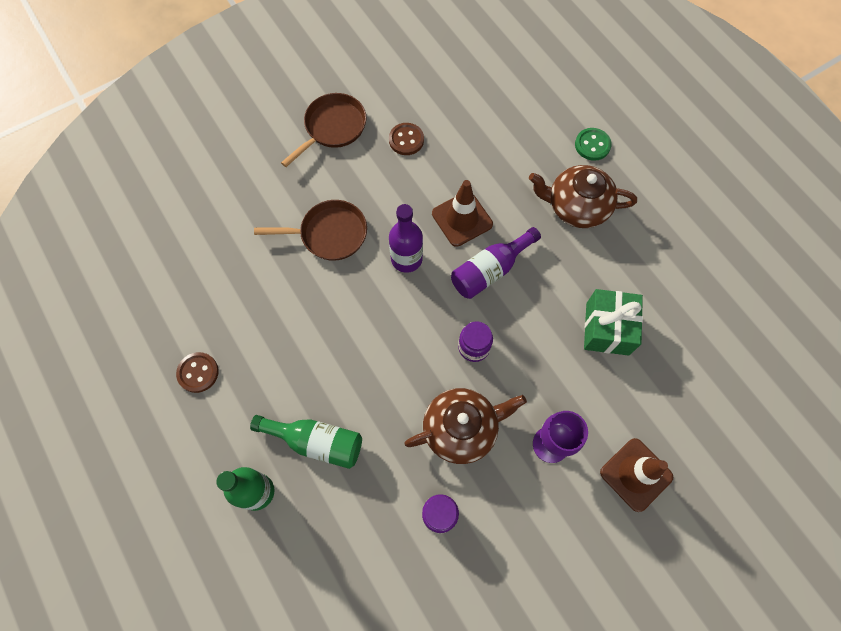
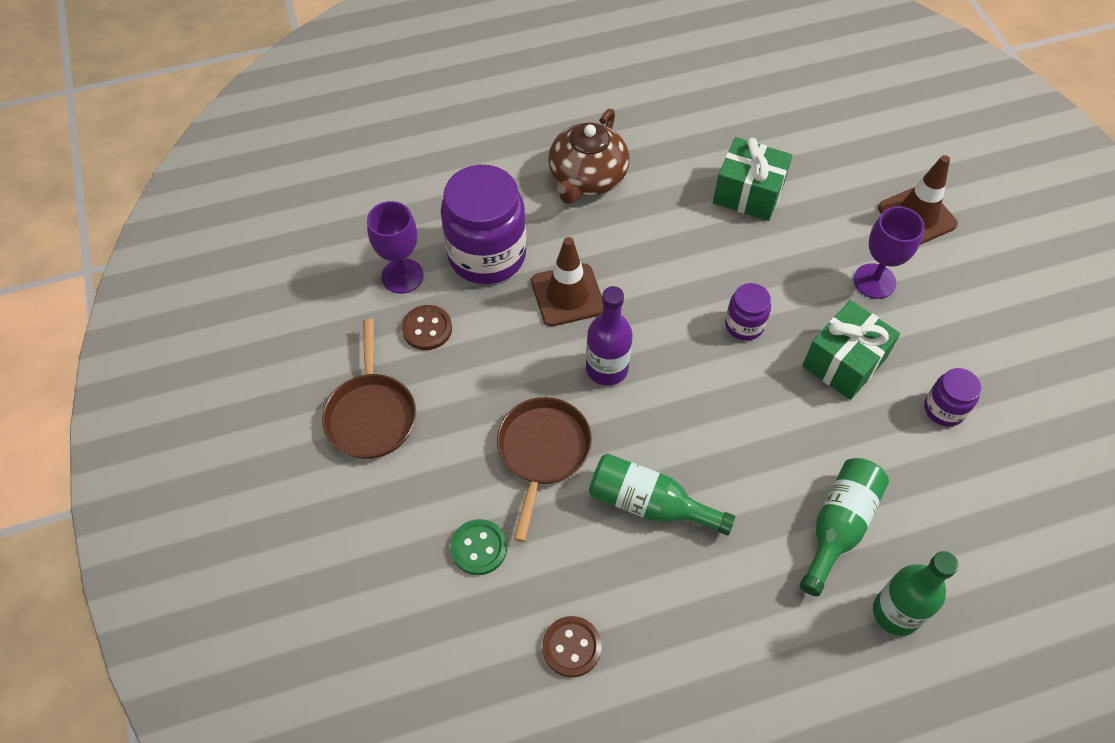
camera: 75 degrees left, 10 degrees down
(198, 373) = (714, 666): brown button -> brown button (571, 647)
(306, 309) = (649, 504): none -> green bottle
(332, 128) = (371, 414): brown pan -> brown pan turned 150 degrees counterclockwise
(444, 113) = (402, 276): none -> purple goblet
(461, 429) = (844, 362): brown teapot -> green gift
(480, 159) = (487, 255): none -> purple jar
(490, 270) = (647, 283): purple bottle -> none
(592, 145) = (509, 141): green button -> green button (479, 548)

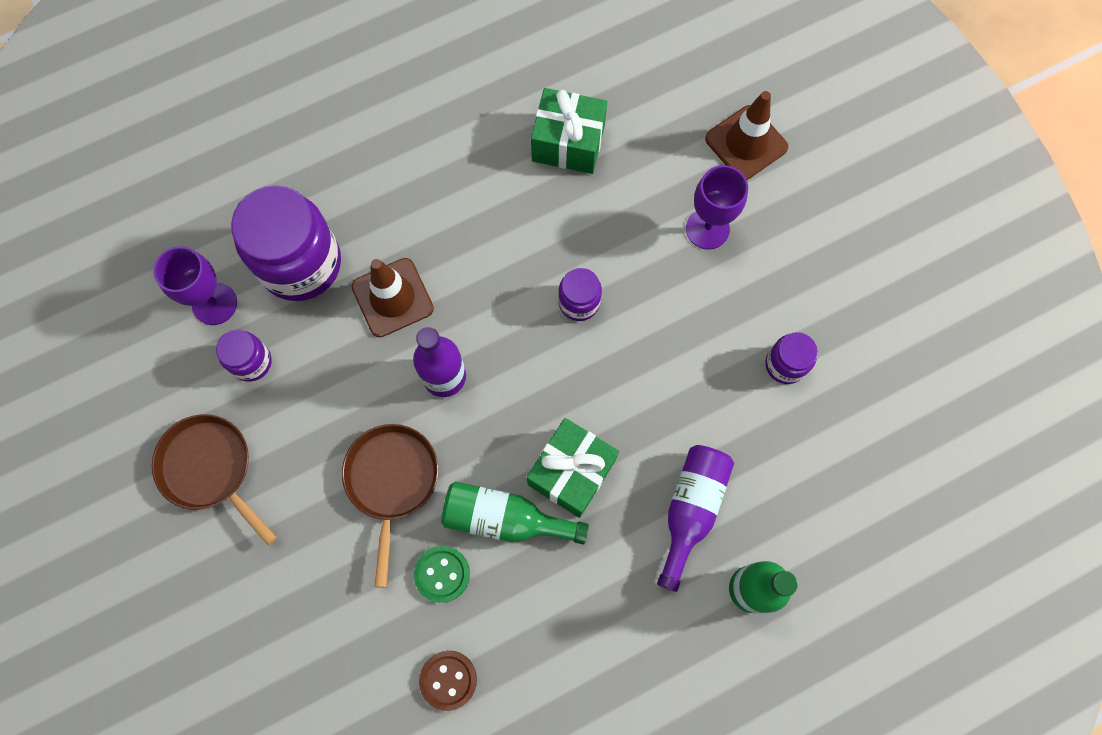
camera: 10 degrees left, 15 degrees up
(371, 414) = (210, 469): brown pan -> brown pan turned 150 degrees clockwise
(427, 329) = (251, 362): brown button -> purple jar
(479, 548) = (343, 595): green button -> green button (442, 574)
(587, 178) = (394, 151): brown teapot -> none
(838, 526) = (691, 510): green bottle -> purple bottle
(844, 362) = (683, 328): green gift -> green gift (571, 472)

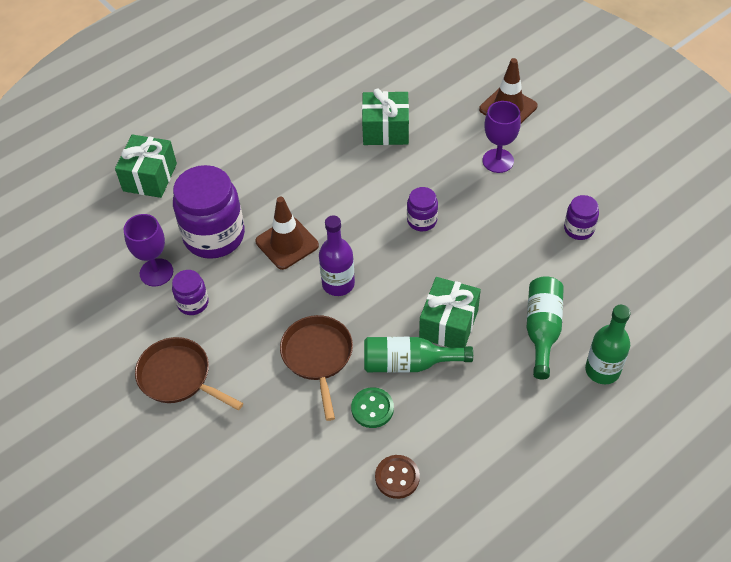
camera: 10 degrees left, 20 degrees down
(236, 150) = (150, 177): none -> green gift
(691, 510) = (542, 330): purple bottle -> green bottle

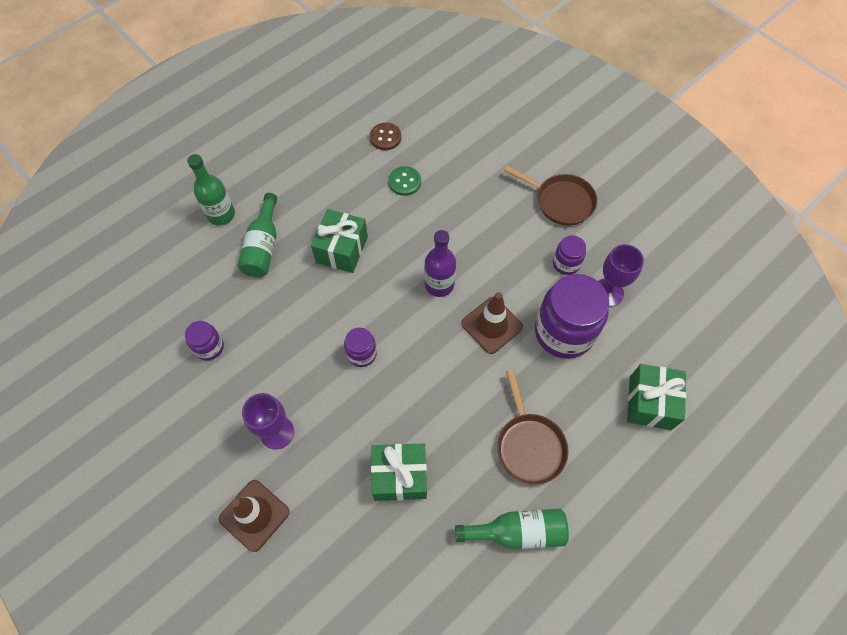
camera: 175 degrees right, 10 degrees up
(318, 357) = (450, 219): brown pan -> brown pan (529, 445)
(408, 363) = (376, 216): green bottle -> green bottle (517, 532)

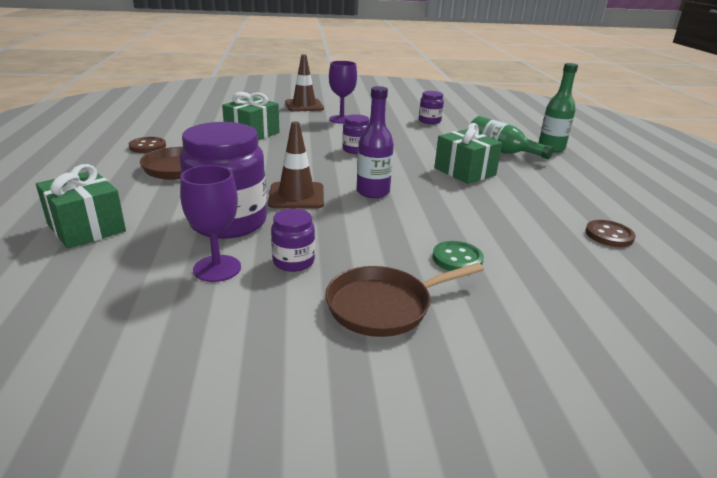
camera: 125 degrees right, 35 degrees down
(404, 182) = (524, 221): green button -> green button (457, 259)
(517, 532) = (147, 146): green bottle -> brown button

